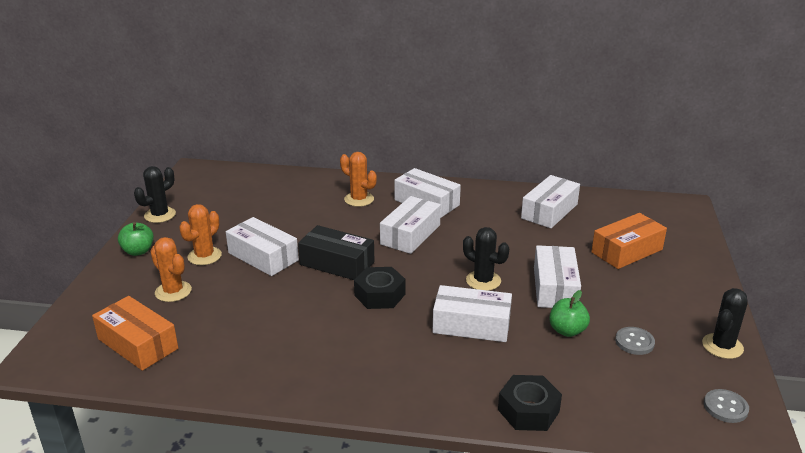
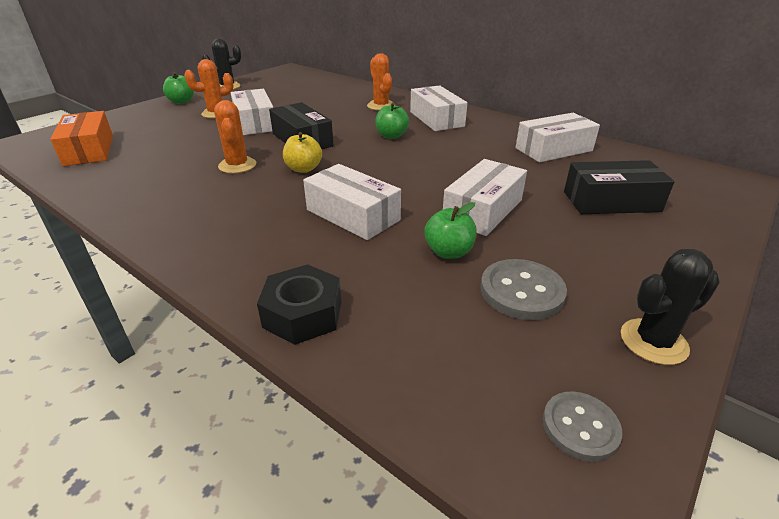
camera: 30 degrees right, 5 degrees up
(173, 291) = (163, 127): orange cactus -> orange cactus (237, 165)
(379, 295) = (303, 169): black nut -> yellow apple
(410, 234) = (391, 136): white box -> green apple
(483, 281) = (413, 184): black cactus -> none
(627, 251) = (611, 201): orange box -> black box
(634, 342) = (521, 291): grey button -> grey button, size x1.52

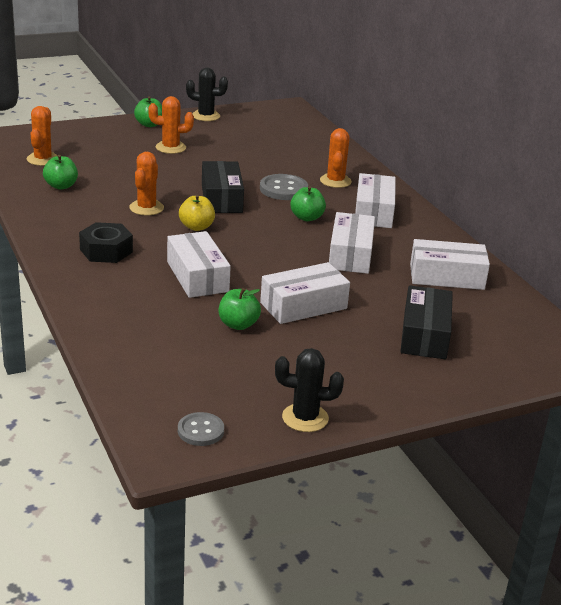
camera: 25 degrees right, 5 degrees down
(89, 150) = (43, 159): orange box -> orange cactus
(127, 169) = (61, 186): none -> green apple
(255, 123) = (196, 168): white box -> white box (350, 254)
(303, 314) = (103, 326): black nut -> black nut (106, 251)
(521, 291) = (257, 364): grey button -> grey button (283, 189)
(611, 201) = (424, 335): black box -> black box turned 75 degrees clockwise

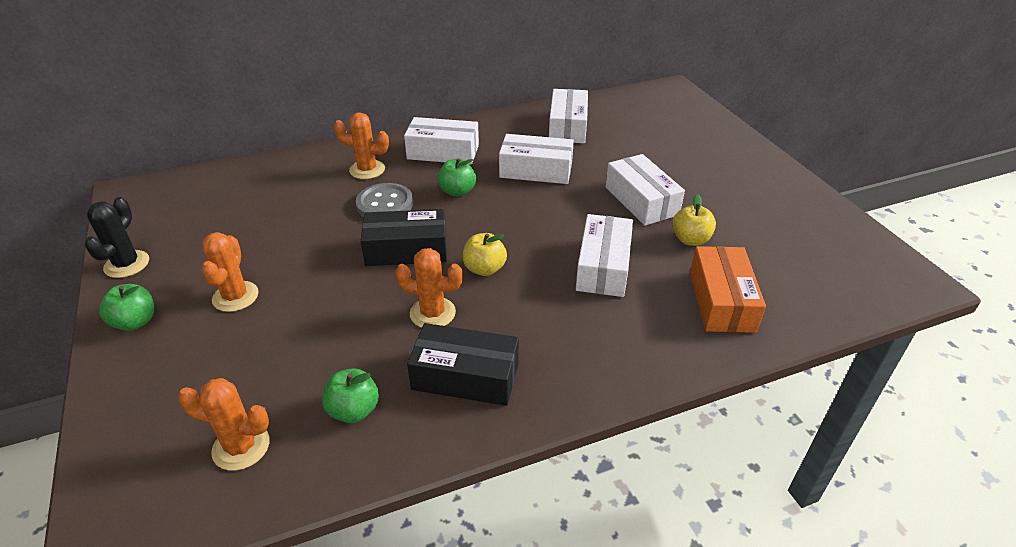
camera: 85 degrees left, 10 degrees up
(106, 251) = (556, 344): black nut -> none
(147, 328) = (721, 301): none -> orange box
(197, 276) = (603, 267): white box -> white box turned 60 degrees counterclockwise
(200, 431) = (872, 262): grey button -> none
(238, 324) = (690, 240): green apple -> yellow apple
(305, 418) = (818, 207): black cactus -> none
(424, 335) = (667, 145): black box -> black box (465, 376)

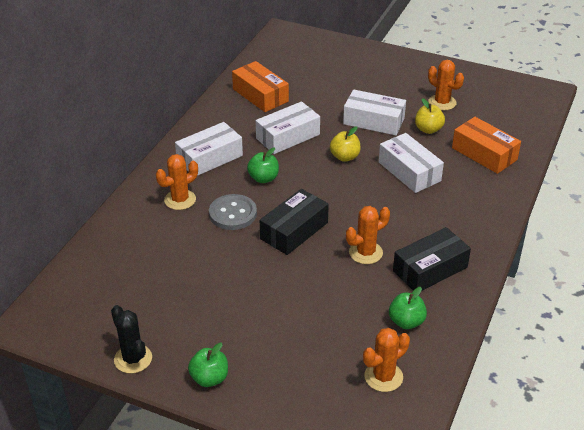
camera: 45 degrees left, 0 degrees up
(235, 296) = (243, 323): orange cactus -> orange cactus (442, 102)
(484, 269) = (353, 212): yellow apple -> yellow apple (345, 157)
(568, 127) = (260, 95): white box -> orange box

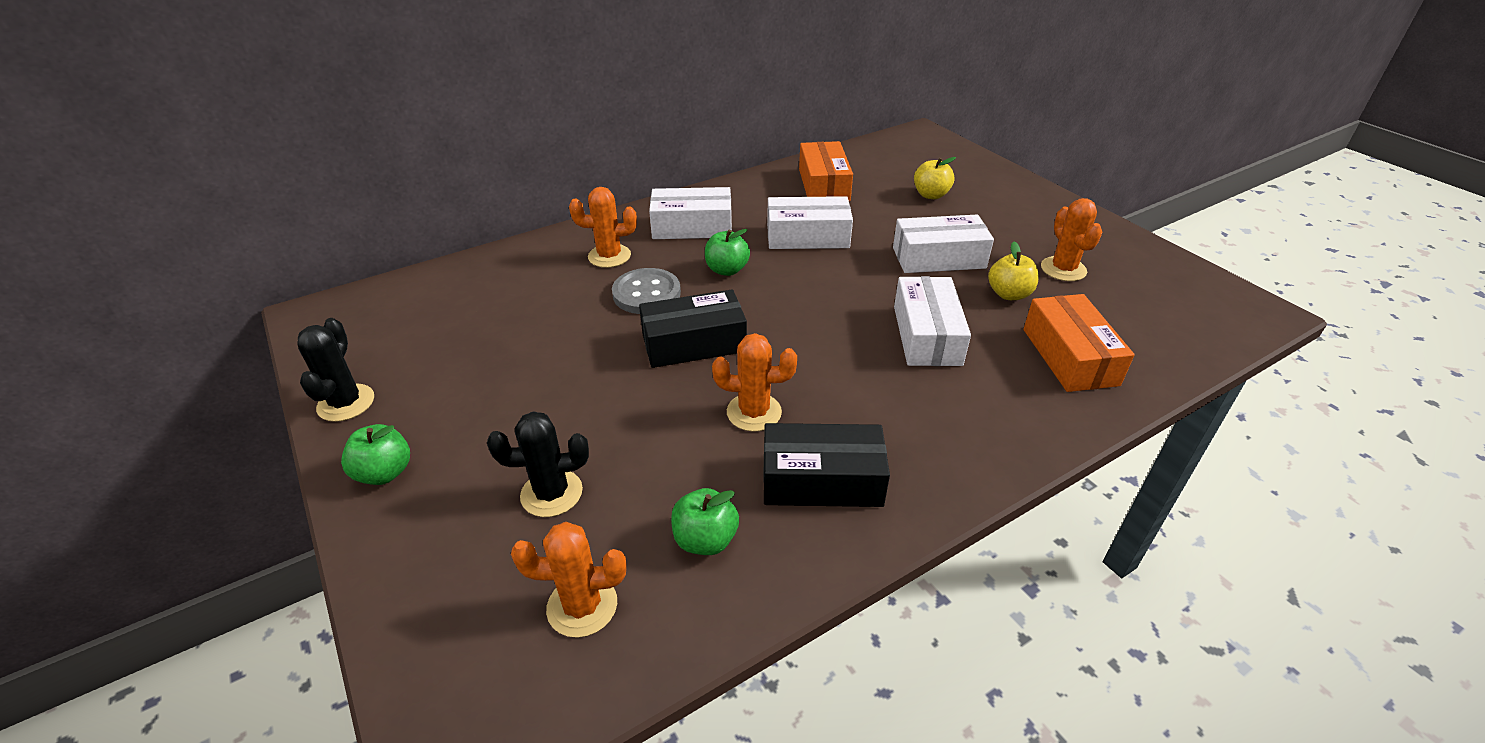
camera: 35 degrees right, 0 degrees up
(311, 341) = (551, 493): none -> black cactus
(345, 157) = (854, 284): yellow apple -> yellow apple (931, 195)
(373, 121) = (938, 258): white box -> white box turned 60 degrees counterclockwise

